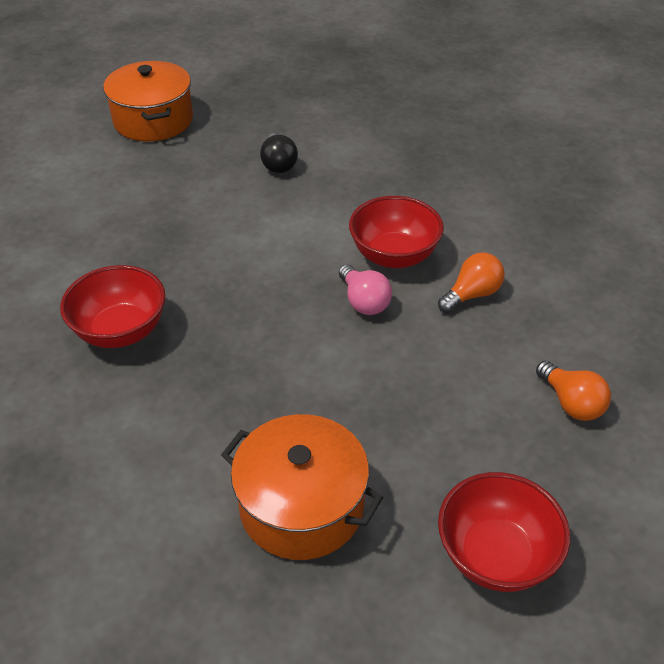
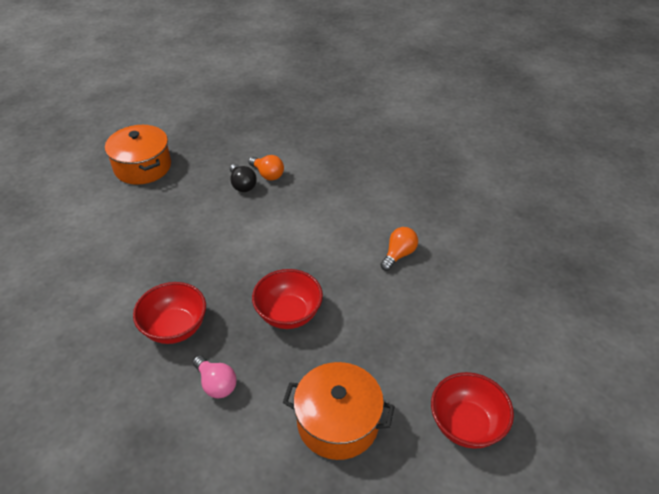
camera: 15 degrees left, 0 degrees up
(363, 301) = (332, 273): pink light bulb -> pink light bulb (216, 384)
(394, 256) = (341, 237): red bowl -> red bowl (288, 314)
(571, 403) = (480, 315): orange light bulb -> orange light bulb (267, 174)

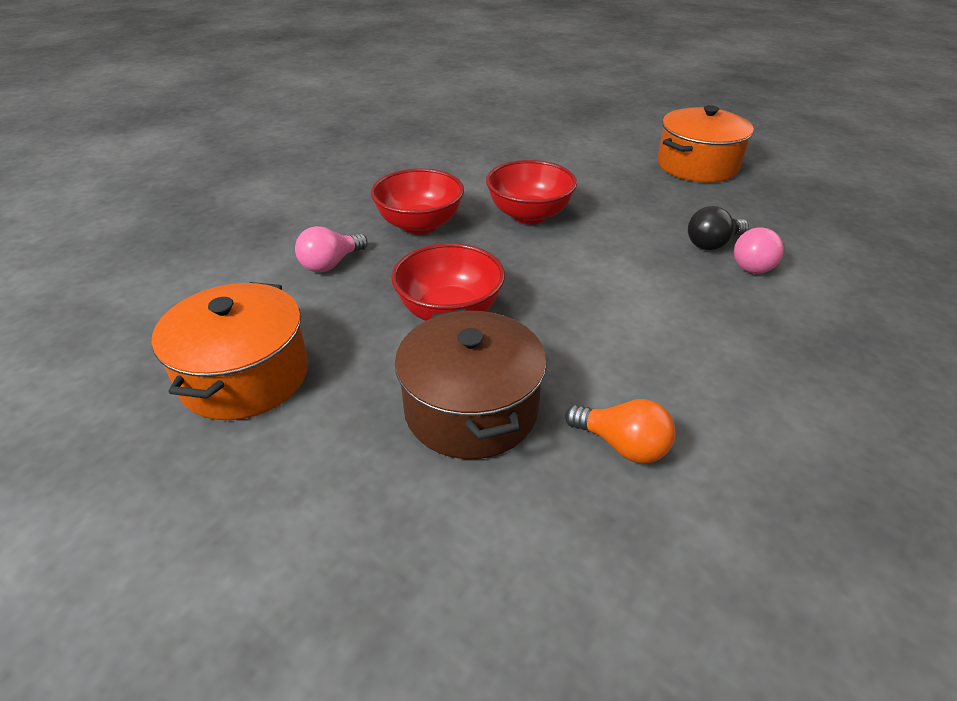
camera: 85 degrees right, 5 degrees down
(267, 174) = (755, 265): orange light bulb -> pink light bulb
(373, 308) = (471, 409): none -> brown pot
(466, 424) = (190, 554): red bowl -> red bowl (529, 215)

